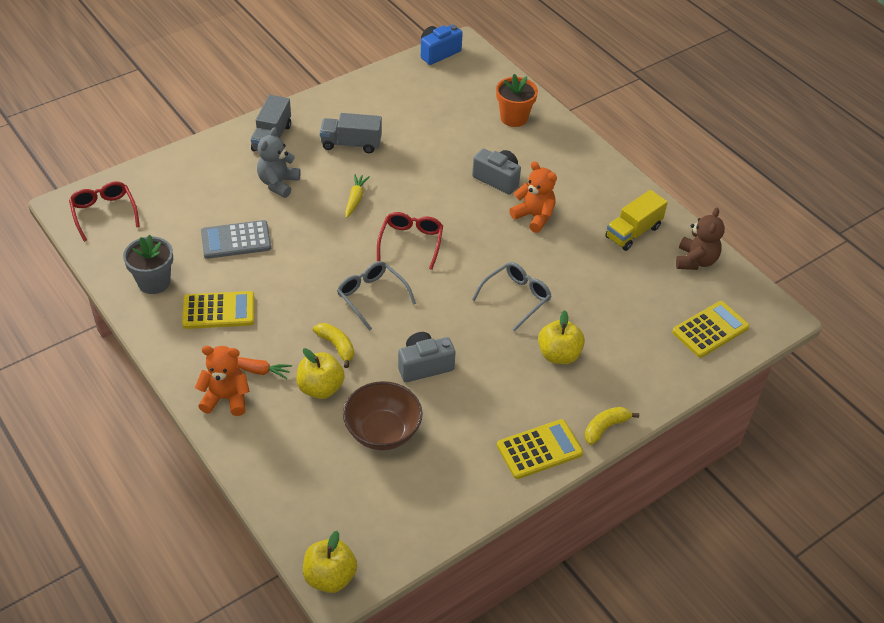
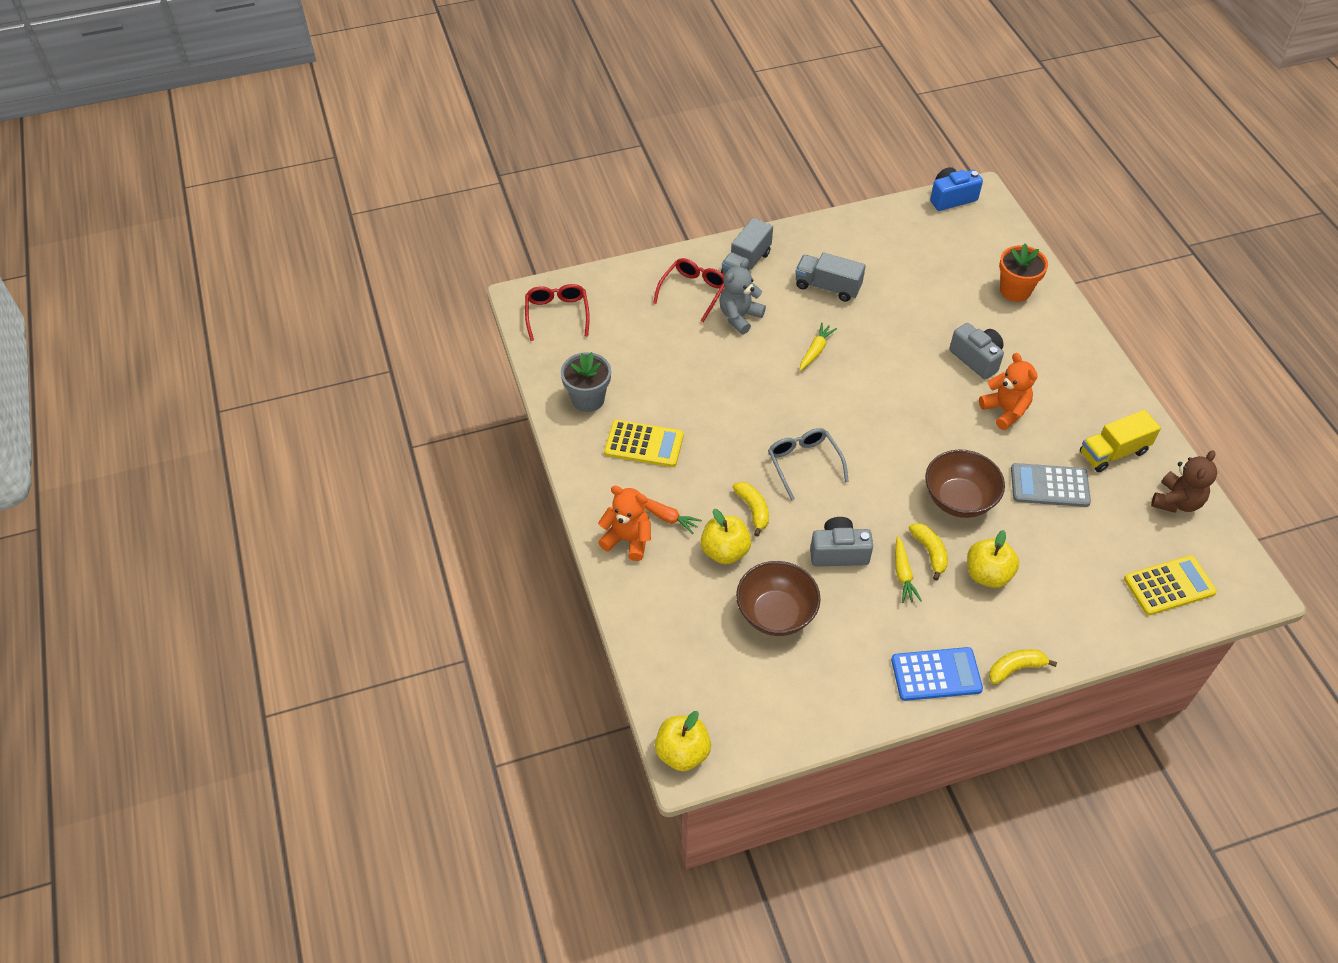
camera: 20 degrees right, 5 degrees up
(236, 240) = (680, 371): grey calculator -> grey calculator (1049, 486)
(411, 242) = (861, 412): red glasses -> red glasses (693, 291)
(486, 371) = (903, 574): none -> yellow carrot
(504, 347) = (929, 552): none -> yellow banana
(516, 298) = (959, 499): grey glasses -> brown bowl
(539, 449) = (936, 674): yellow calculator -> blue calculator

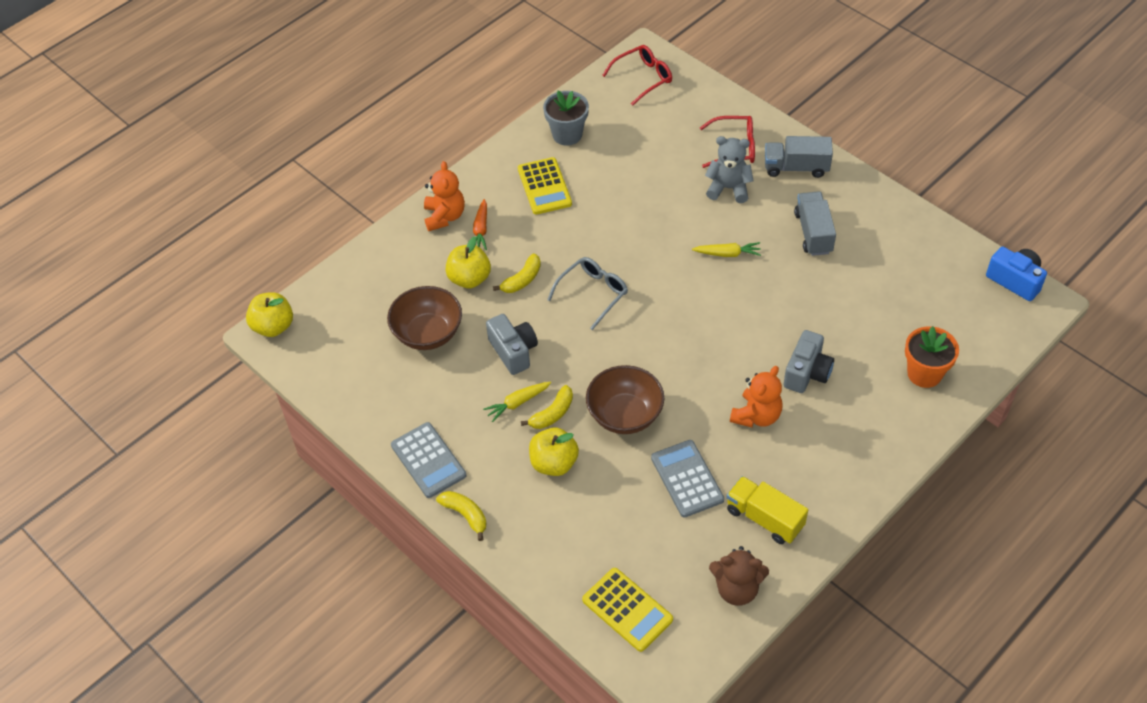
camera: 65 degrees right, 0 degrees up
(936, 674) = (428, 460): blue calculator -> grey calculator

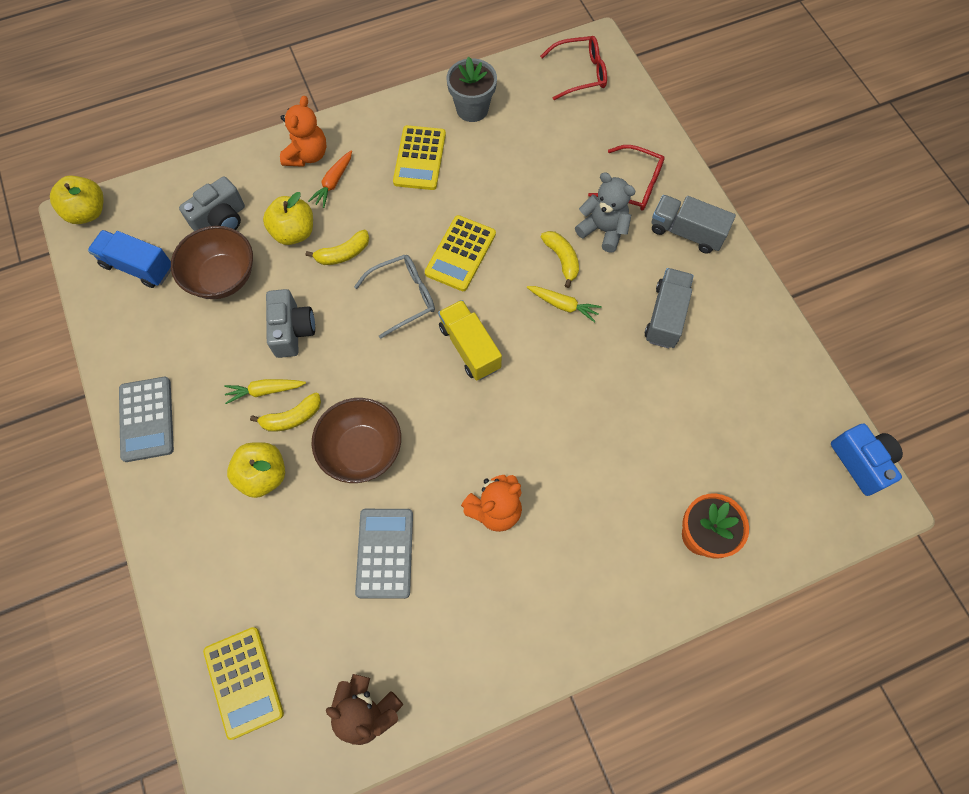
camera: 20 degrees right, 15 degrees up
(347, 352) = (138, 267): none -> blue truck
(465, 515) = (148, 497): yellow banana -> yellow banana (562, 259)
(621, 245) = (460, 253): none -> yellow calculator
(764, 518) = (440, 637): yellow truck -> yellow truck (470, 347)
(807, 373) = (574, 480): grey camera -> grey camera (221, 220)

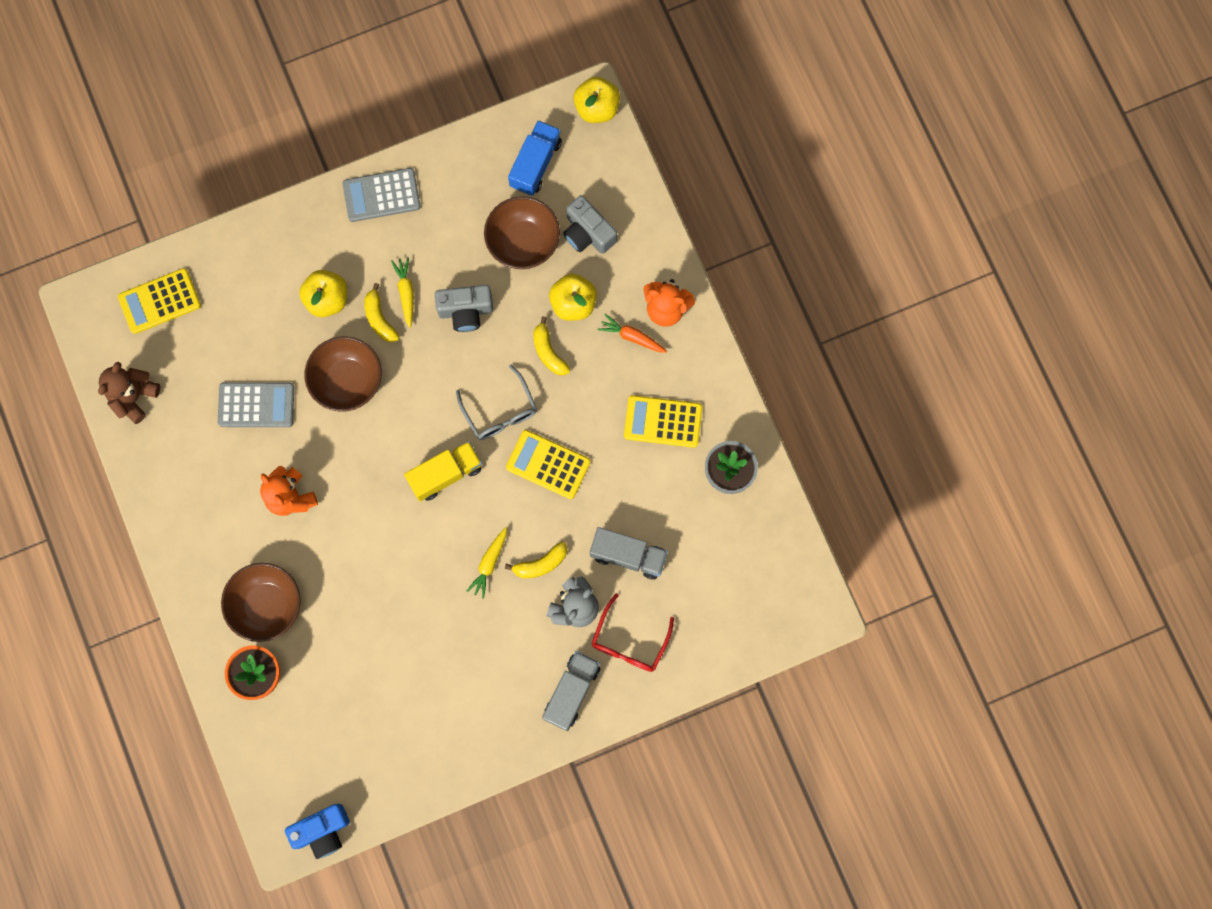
camera: 90 degrees right, 10 degrees up
(580, 73) = (779, 593): red glasses -> none
(621, 531) = (267, 605): none -> brown bowl
(666, 316) = (476, 662): grey truck -> grey truck (628, 555)

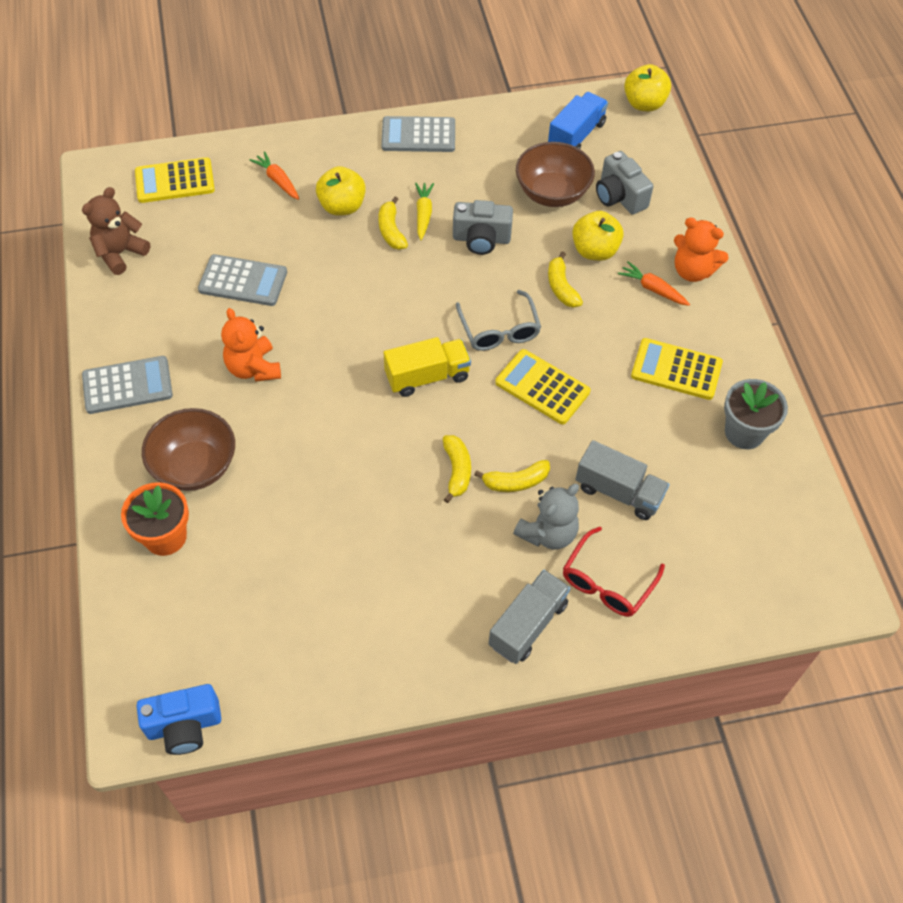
camera: 10 degrees right, 20 degrees down
(185, 538) = (127, 385): none -> grey calculator
(258, 280) = (277, 180): none -> orange carrot
(347, 381) = (344, 277): brown bowl -> none
(489, 563) = (457, 471): yellow carrot -> yellow banana

